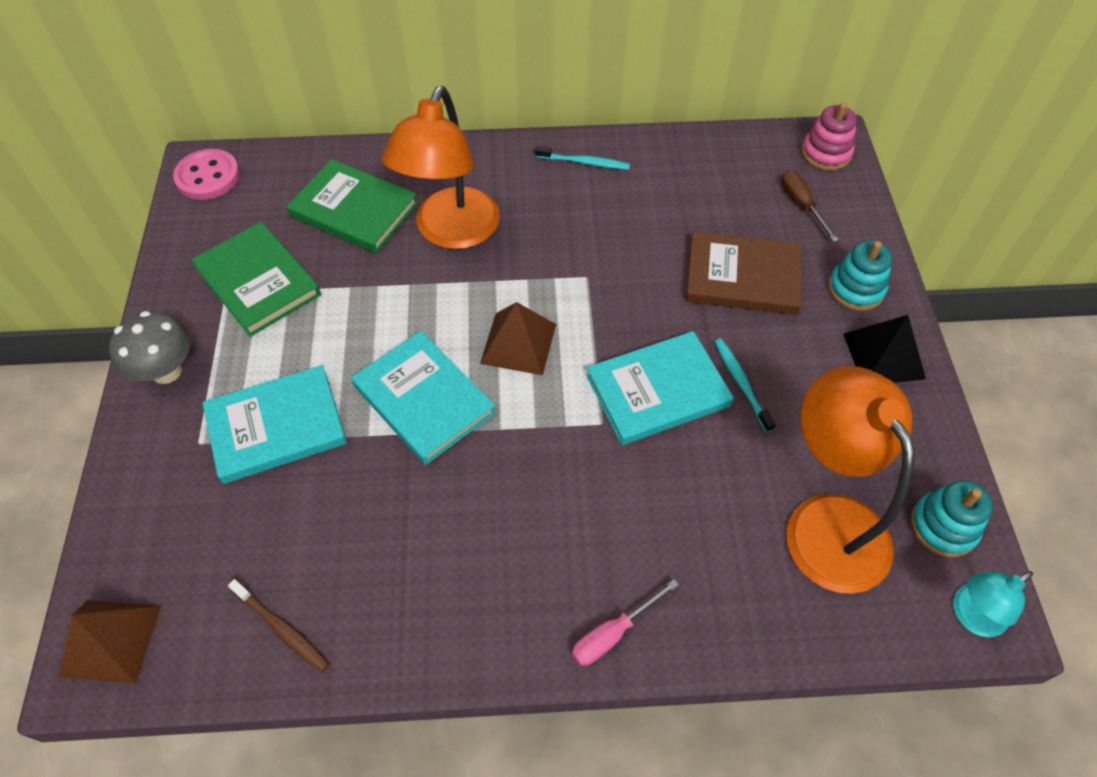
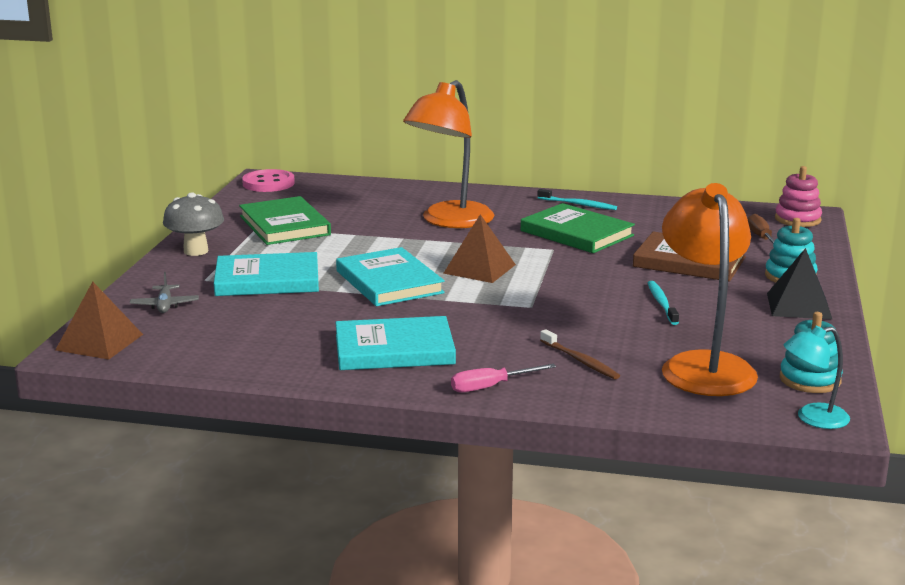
camera: 15 degrees right, 35 degrees down
(167, 523) = (165, 305): none -> grey plane
(282, 629) = (228, 353): brown toothbrush -> brown toothbrush (580, 361)
(354, 210) = (376, 206): green book -> green book (577, 233)
(657, 391) = (586, 299): turquoise book -> turquoise book (394, 349)

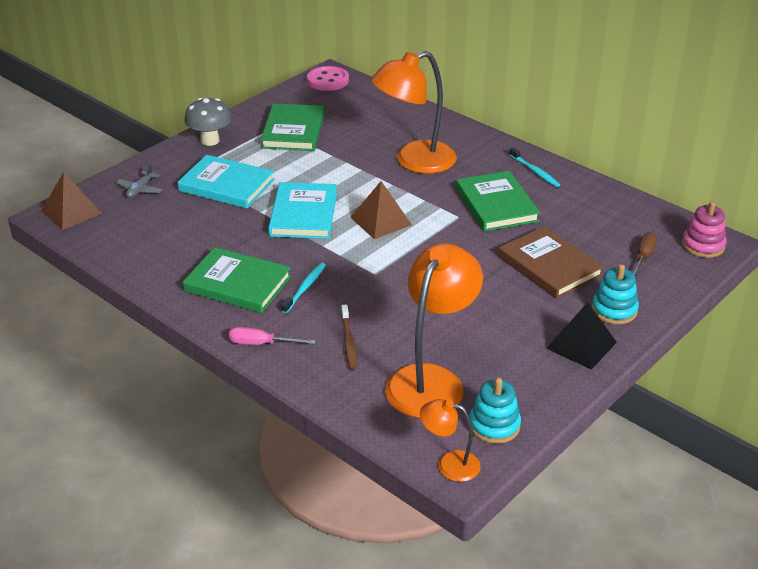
camera: 30 degrees right, 15 degrees up
(394, 349) = (238, 284): turquoise book -> green book
(661, 303) = (475, 304): turquoise toothbrush -> turquoise toothbrush (305, 287)
(813, 418) = (449, 464): turquoise lamp -> orange lamp

